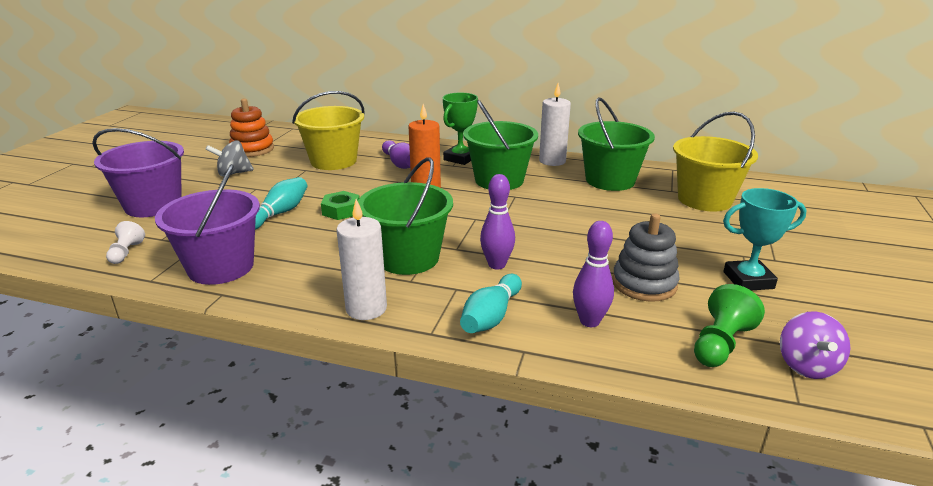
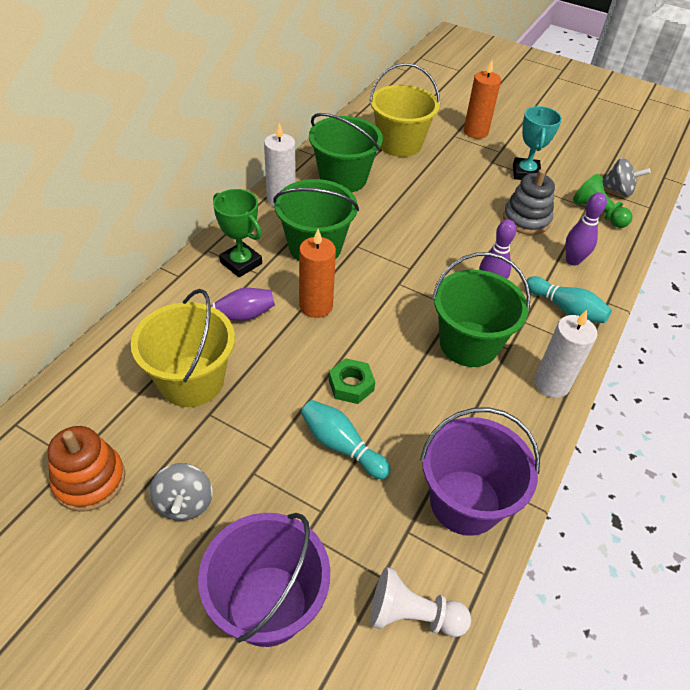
camera: 80 degrees left, 20 degrees up
(126, 252) = (413, 615): white pawn -> white pawn, size x1.55
(796, 241) = (475, 132): none -> orange candle
(806, 366) = (618, 190): purple spinning top -> grey spinning top

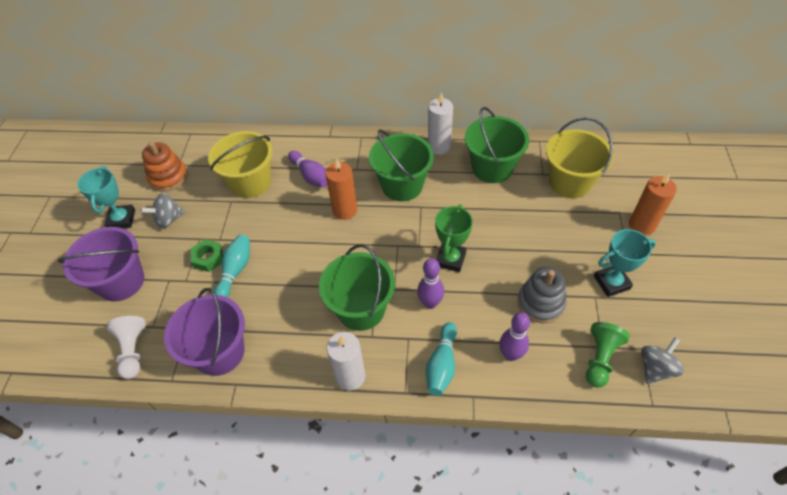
camera: 70 degrees right, 5 degrees up
(129, 575) = (121, 219): none -> turquoise trophy
(241, 263) = (360, 157): green trophy -> green trophy (450, 259)
(351, 385) = (285, 256): green nut -> green nut (208, 258)
(618, 190) = (655, 368): grey spinning top -> grey spinning top turned 135 degrees counterclockwise

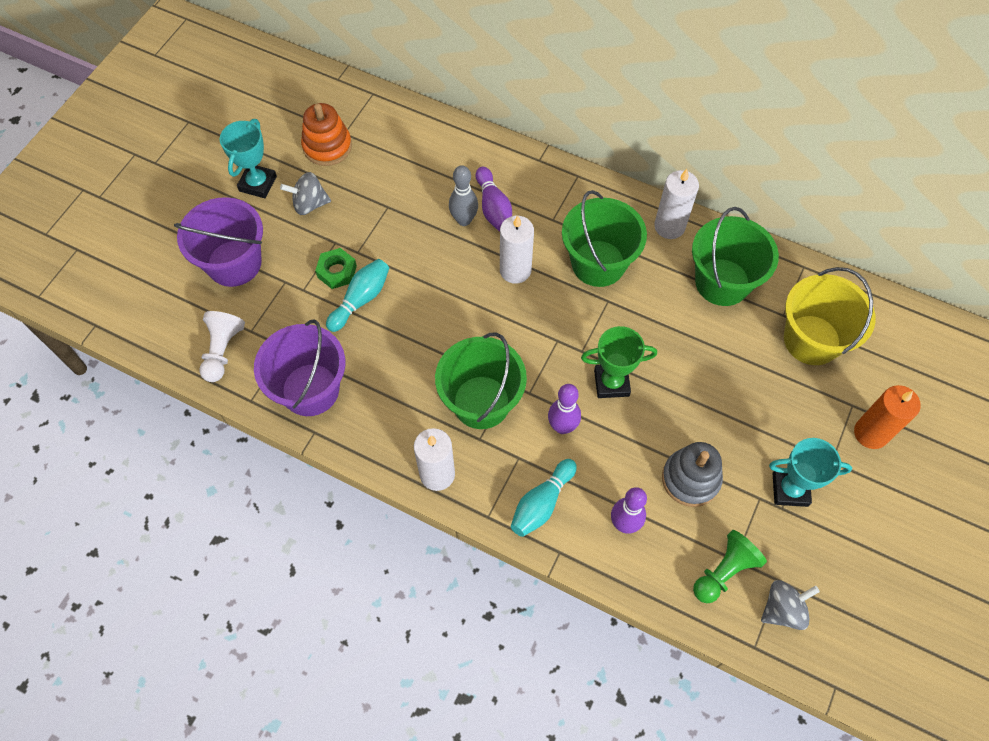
camera: 20 degrees right, 10 degrees up
(250, 182) = (419, 190): yellow bucket -> none
(292, 191) = (464, 220): none -> grey bowling pin
(345, 210) = (515, 270): orange candle -> white candle
(450, 259) = (611, 383): green trophy -> green trophy turned 45 degrees clockwise

